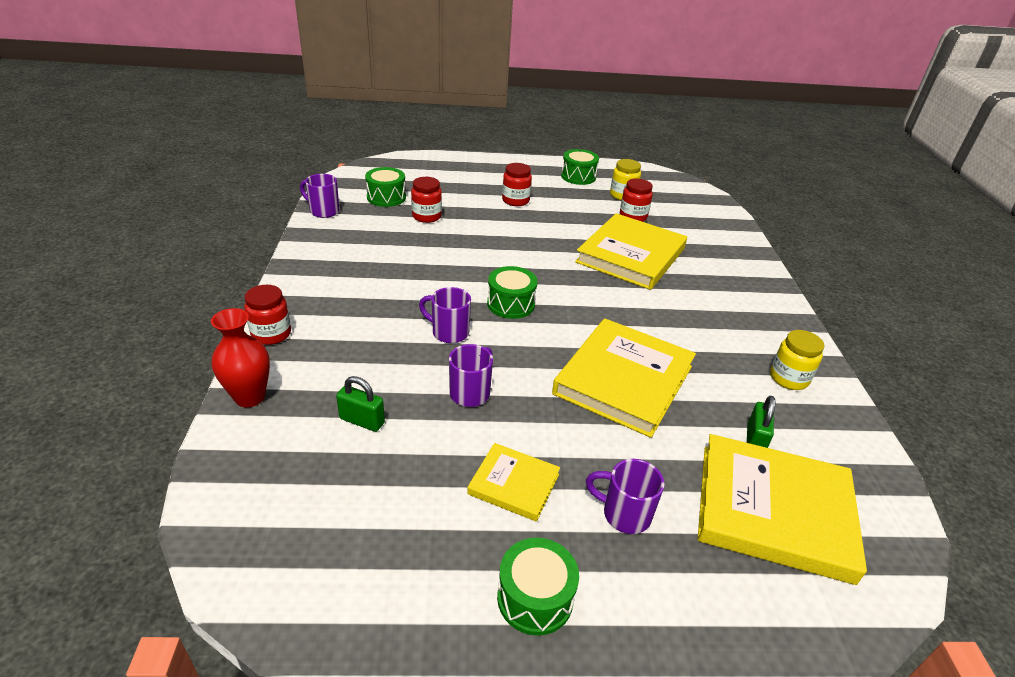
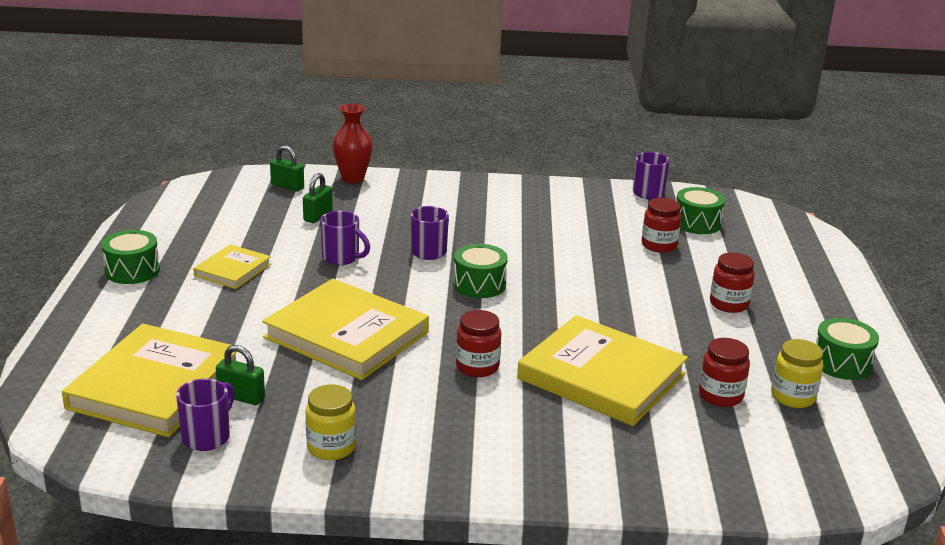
camera: 95 degrees right, 10 degrees down
(263, 460) = (287, 186): none -> green padlock
(271, 334) = (429, 181): red jar -> red jar (477, 367)
(624, 514) = (184, 312): purple mug -> purple mug (207, 437)

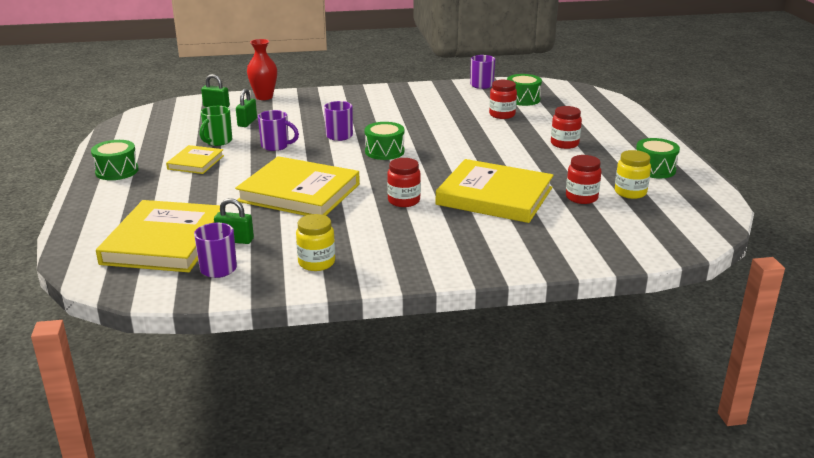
camera: 10 degrees left, 0 degrees up
(270, 241) = (217, 141): none -> green mug

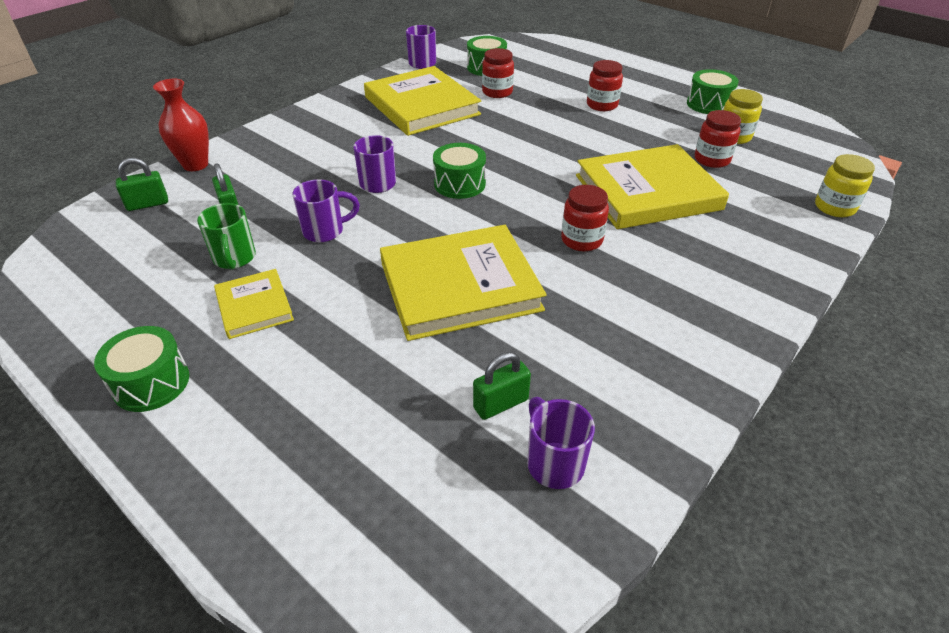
camera: 40 degrees left, 15 degrees up
(165, 241) = (417, 465): yellow book -> yellow book (422, 106)
(316, 263) = (639, 379): yellow jar -> yellow jar (834, 207)

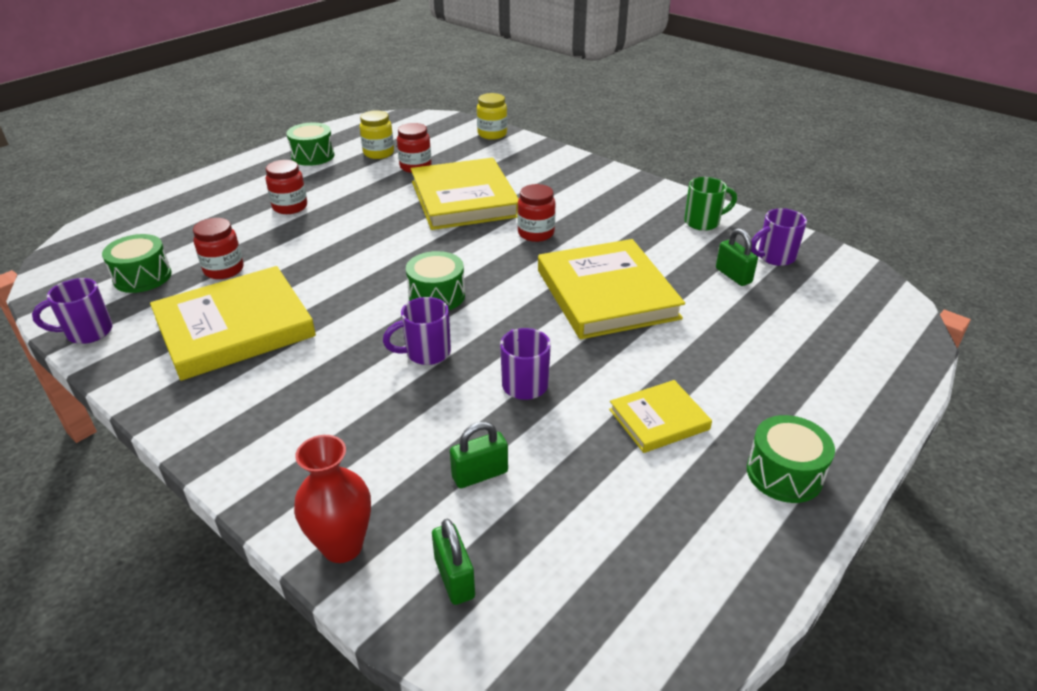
camera: 90 degrees left, 5 degrees down
(234, 258) = (580, 451): green mug -> green mug (703, 222)

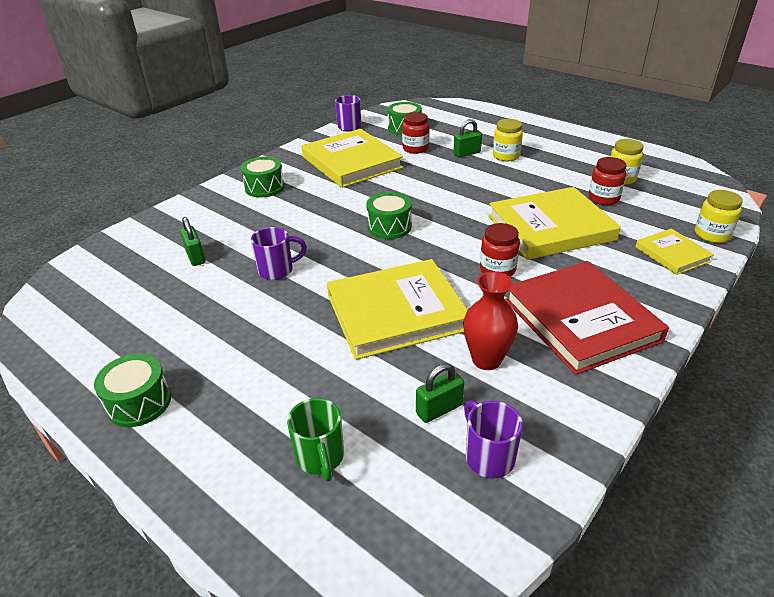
camera: 90 degrees right, 0 degrees up
(290, 207) = (506, 156): red jar -> yellow jar
(313, 156) = (597, 152): green drum -> green drum (264, 187)
(342, 546) = (162, 219): red vase -> red vase (486, 360)
(426, 353) = (319, 228): purple mug -> none
(454, 578) = (124, 253): green padlock -> green padlock (467, 153)
(611, 203) = (580, 320): none -> red book
(658, 419) = (222, 335): yellow book -> yellow book (672, 254)
(703, 222) = (561, 396): green mug -> green mug (320, 458)

